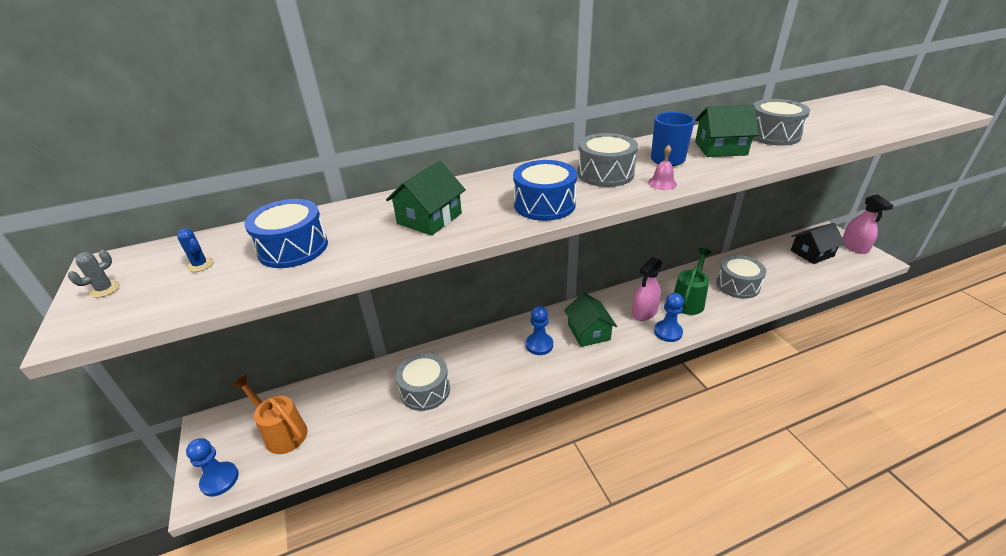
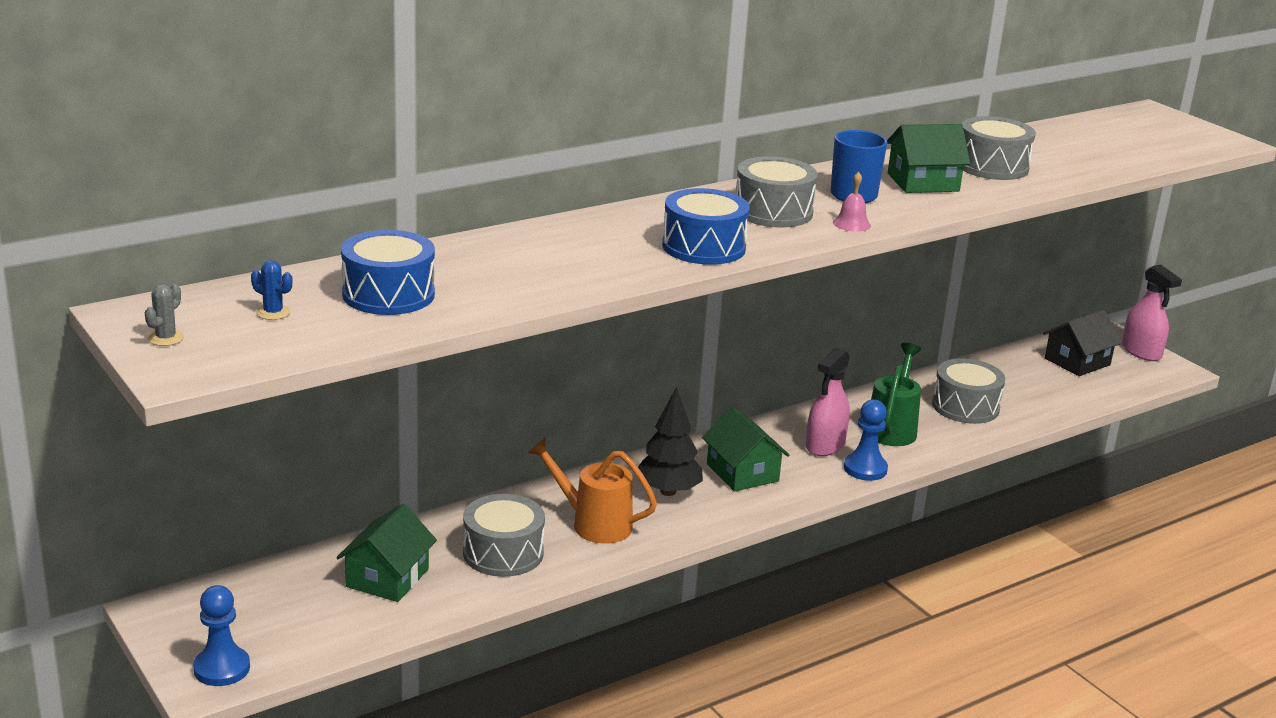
camera: 15 degrees left, 10 degrees down
(282, 432) = (291, 612): orange watering can -> orange watering can (593, 524)
(429, 218) = (555, 262): green house -> green house (387, 578)
(539, 345) = (668, 491): blue pawn -> black tree

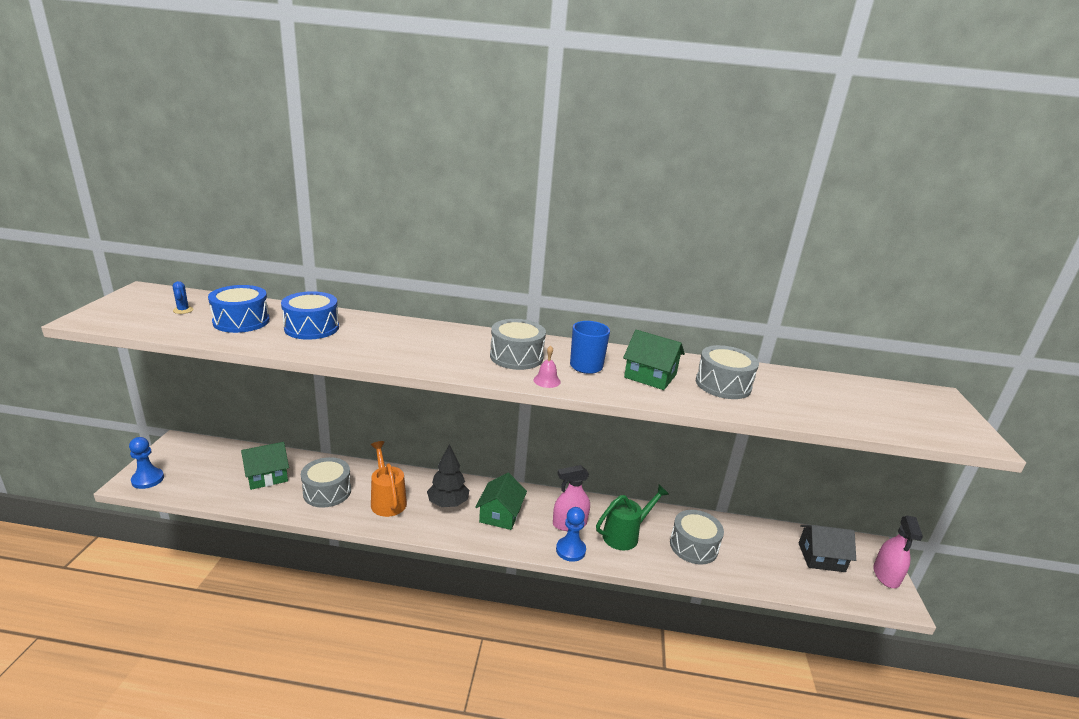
camera: 40 degrees right, 0 degrees up
(166, 338) = (124, 304): grey cactus -> none
(703, 247) = (432, 359): blue drum -> blue drum (311, 328)

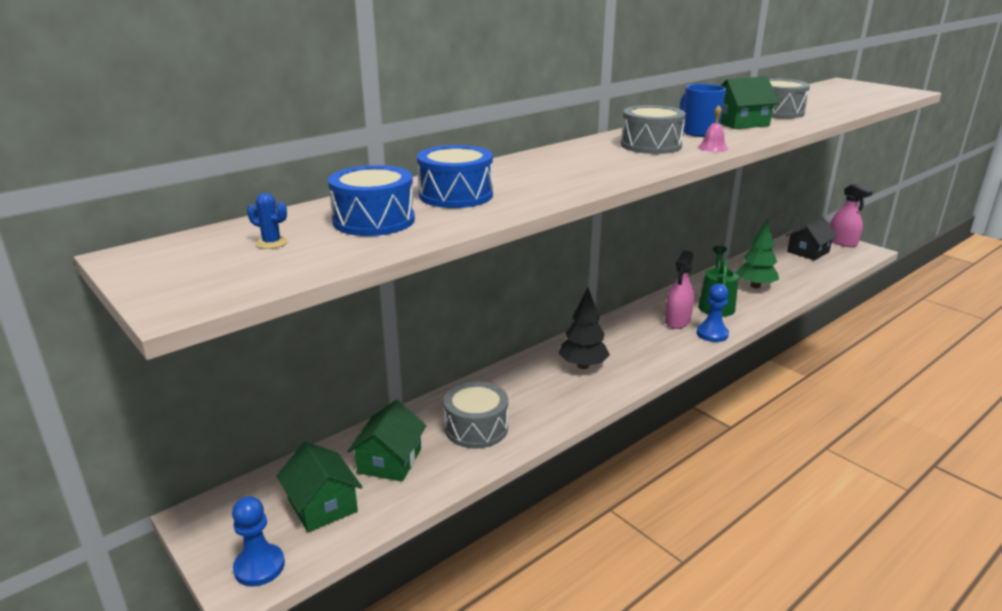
camera: 45 degrees left, 0 degrees up
(387, 500) = (537, 396): orange watering can -> none
(500, 514) = (629, 346): green house -> green house (322, 505)
(693, 546) = (755, 286): grey drum -> green tree

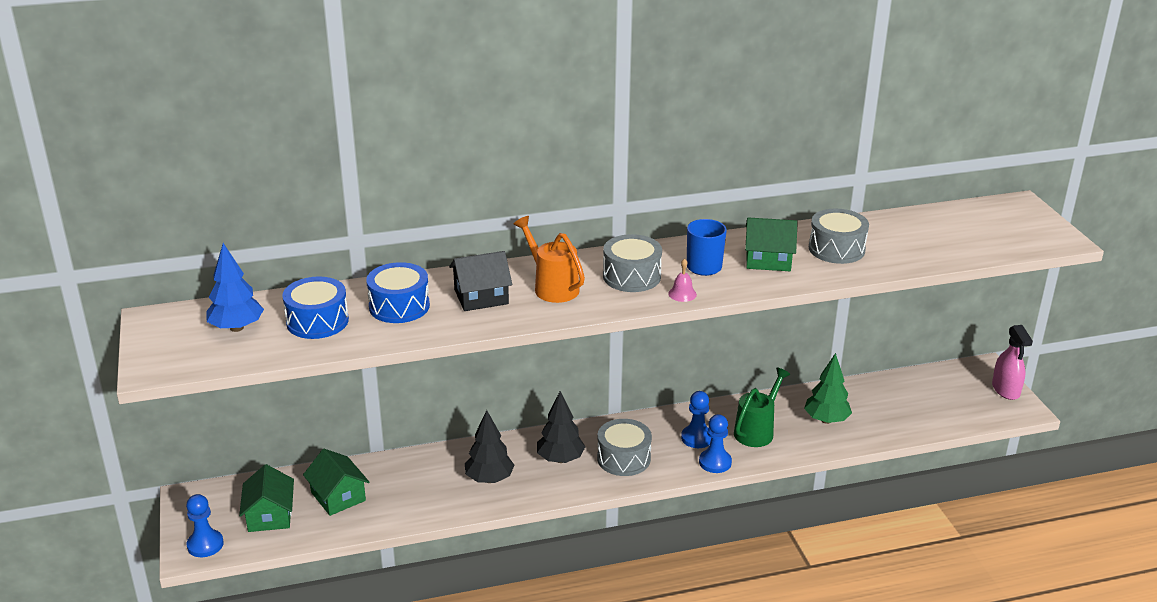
camera: 25 degrees right, 5 degrees up
(271, 243) = (237, 328): blue cactus -> blue tree
(390, 461) = (338, 496): green house -> green house turned 75 degrees counterclockwise
(476, 428) = (422, 490): grey drum -> grey drum (623, 458)
(534, 399) = (489, 479): none -> black tree
(591, 161) = (552, 287): none -> orange watering can
(677, 321) = (697, 438): pink spray bottle -> blue pawn
(808, 252) = (944, 392): black house -> black house (481, 297)

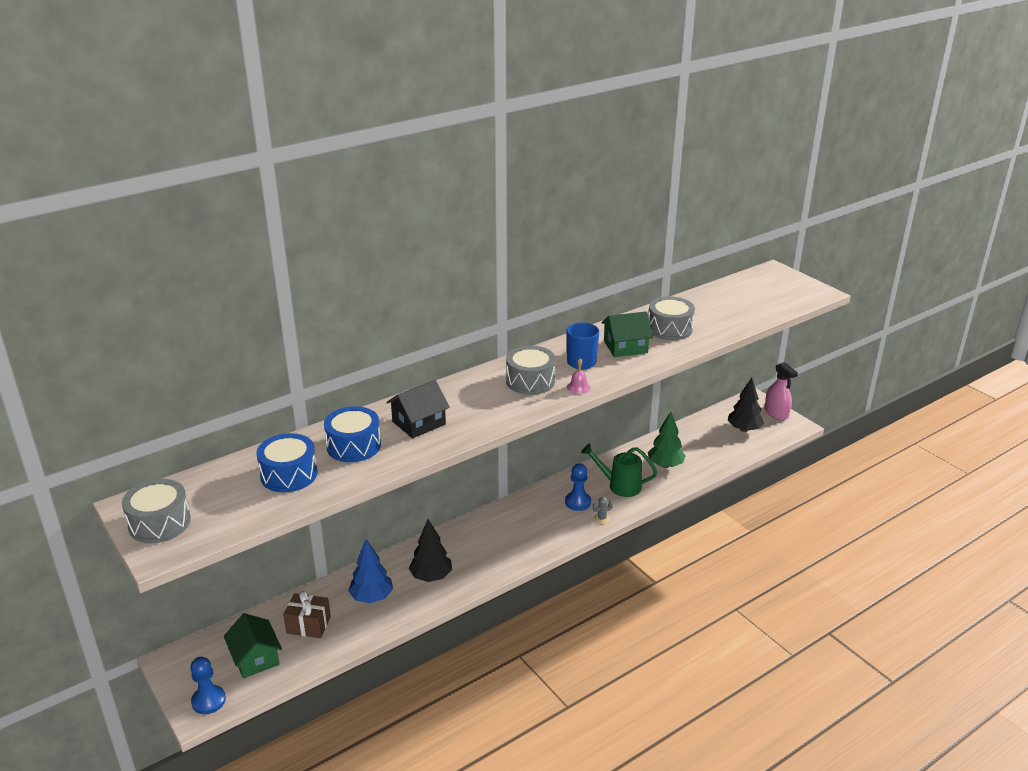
camera: 20 degrees left, 0 degrees up
(237, 328) = (217, 496): blue tree -> blue tree (372, 597)
(338, 496) = (308, 625): green house -> brown gift
(552, 287) = (472, 402): orange watering can -> none
(560, 459) = (480, 545): black tree -> black tree (744, 429)
(623, 458) = (530, 532): grey drum -> grey drum (159, 523)
(715, 462) = (602, 518): blue pawn -> grey cactus
(757, 431) = (619, 485): green watering can -> green watering can turned 90 degrees counterclockwise

